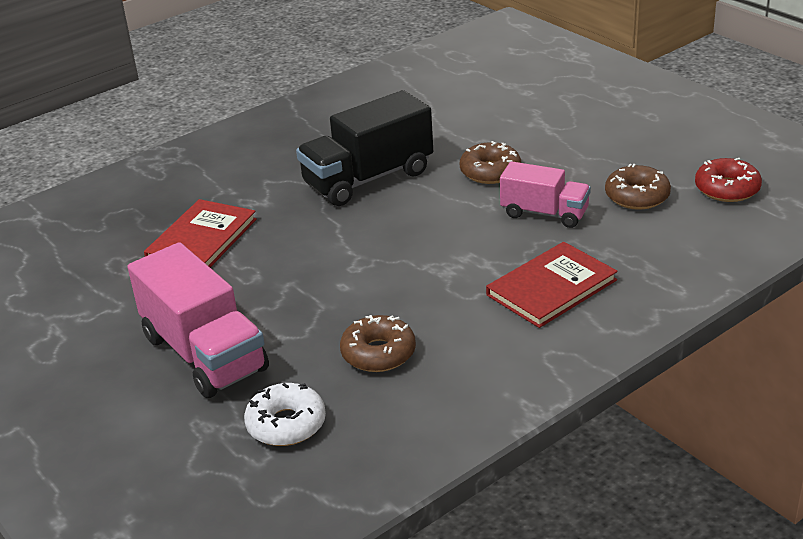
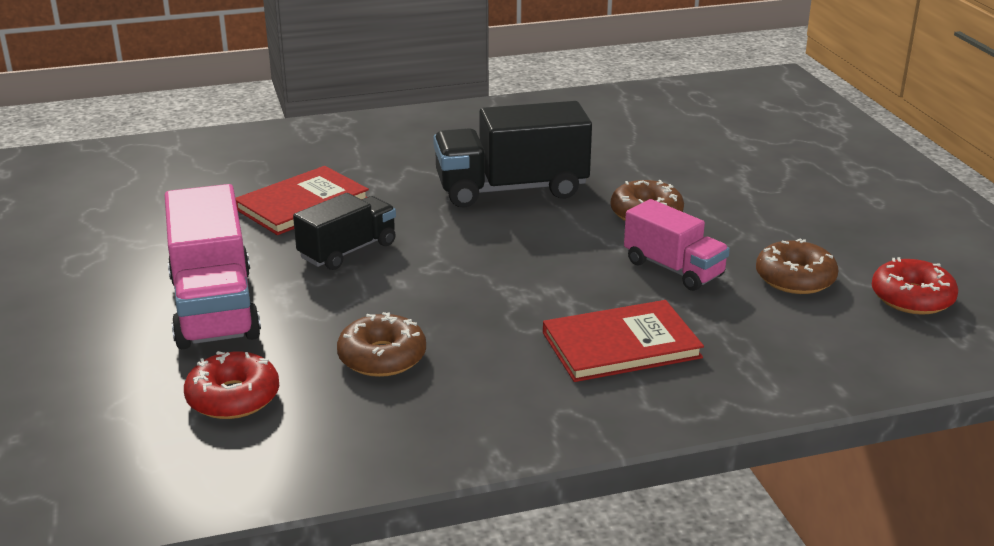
camera: 20 degrees right, 5 degrees down
(276, 271) = (348, 251): none -> black truck
(286, 424) = (233, 397): white donut -> red donut

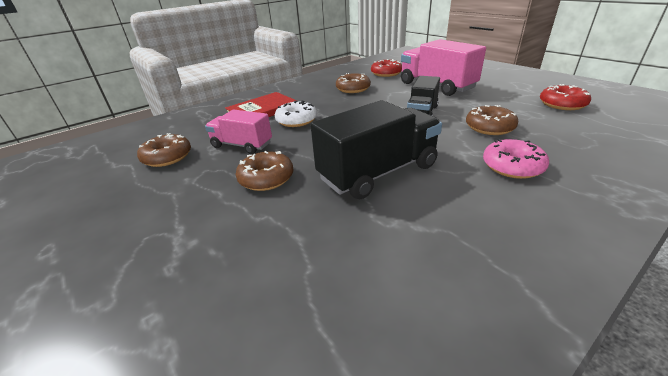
camera: 160 degrees right, 5 degrees up
(302, 204) = (489, 127): red book -> brown donut
(367, 162) = (512, 166): none -> pink donut
(564, 296) = (296, 120): none -> white donut
(912, 298) = (98, 162): red donut -> red donut (562, 104)

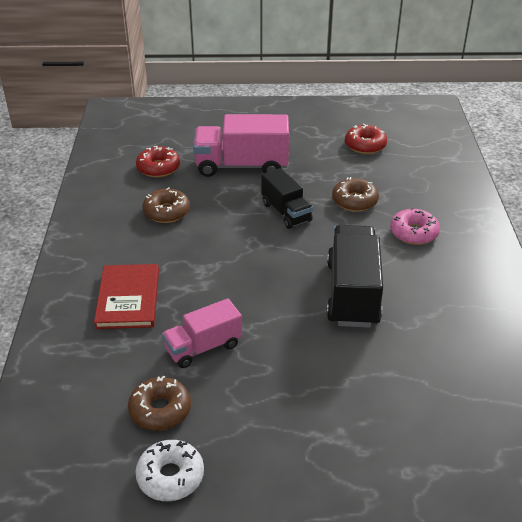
camera: 55 degrees left, 5 degrees up
(266, 178) = (290, 356): brown donut -> none
(296, 120) = (194, 288): white donut -> white donut (170, 476)

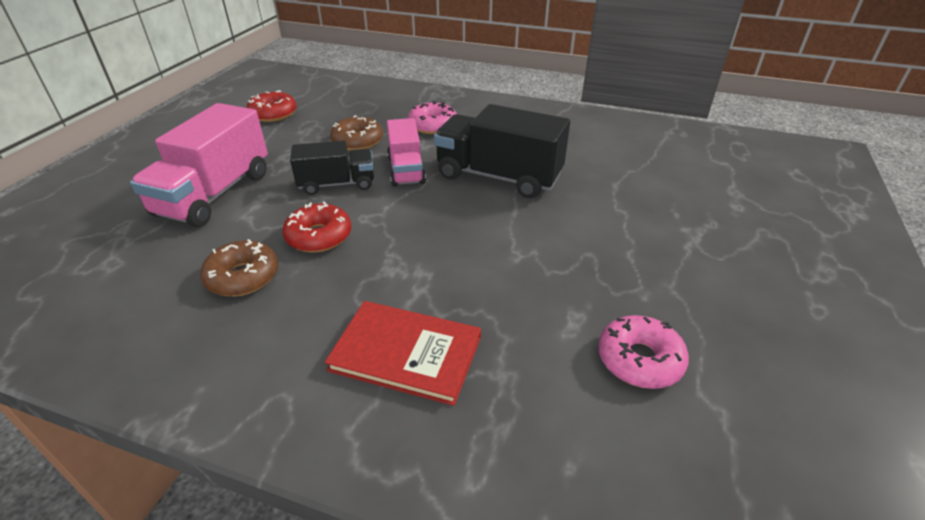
camera: 70 degrees left, 0 degrees up
(158, 168) = (129, 265): red donut -> red donut (319, 236)
(160, 410) = (639, 360): brown donut -> pink donut
(170, 476) = (752, 371): white donut -> none
(203, 347) = (537, 297): pink truck -> pink truck (406, 170)

